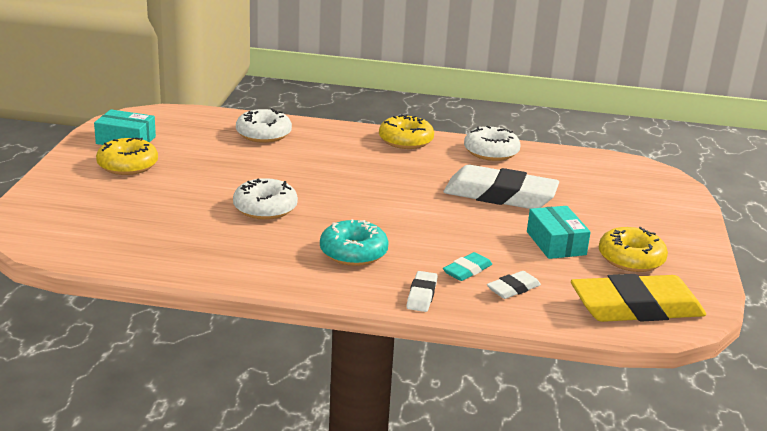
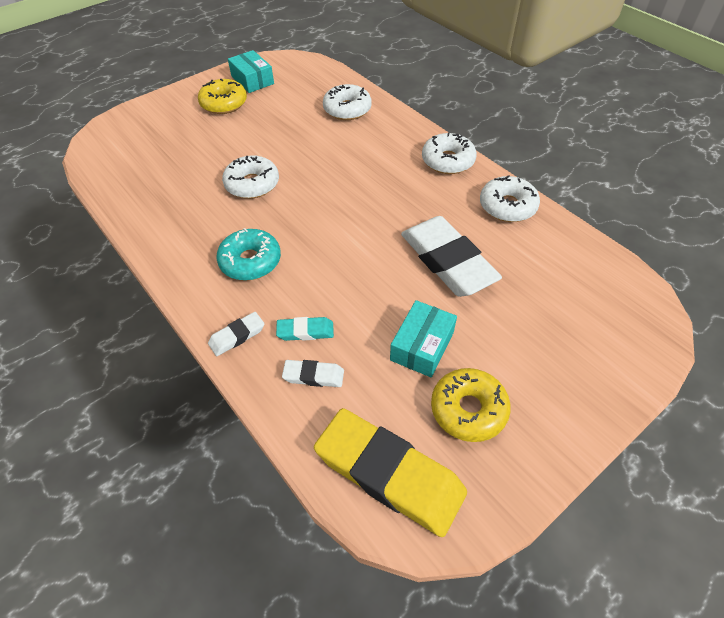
camera: 45 degrees right, 25 degrees up
(405, 140) = (448, 161): yellow donut -> white donut

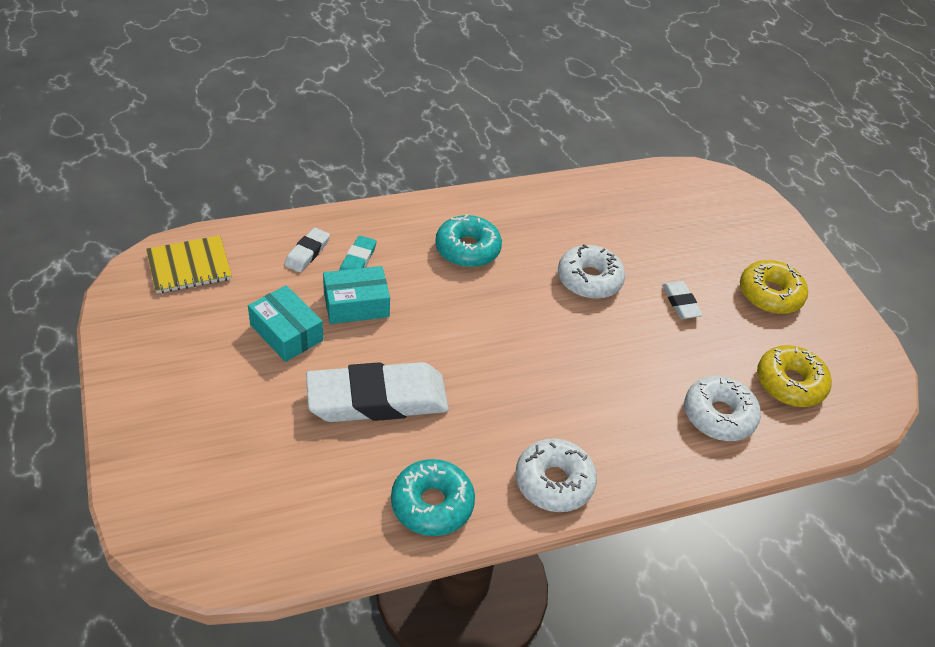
camera: 105 degrees right, 5 degrees down
(237, 336) = (381, 220): white eraser -> white eraser (680, 303)
(252, 80) = (826, 336): turquoise box -> turquoise box (356, 304)
(389, 474) = (189, 266): yellow eraser -> yellow notebook
(468, 409) = (201, 336): yellow donut -> yellow donut (790, 383)
(507, 206) = (432, 504): white donut -> turquoise donut

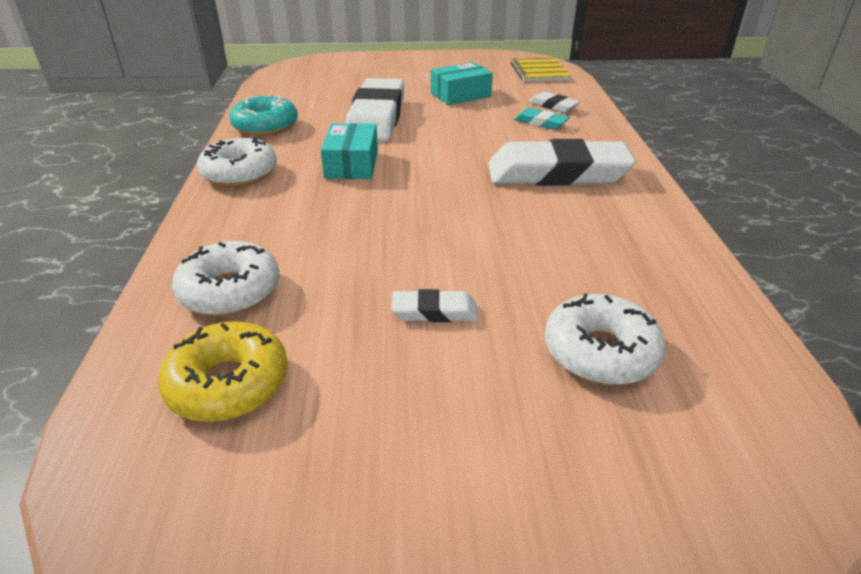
camera: 110 degrees right, 10 degrees down
(356, 304) = (485, 118): turquoise box -> turquoise box (352, 164)
(467, 249) = (557, 173): turquoise donut -> white eraser
(589, 280) = (497, 242): white donut -> white donut (600, 352)
(770, 294) = (424, 434): yellow donut -> none

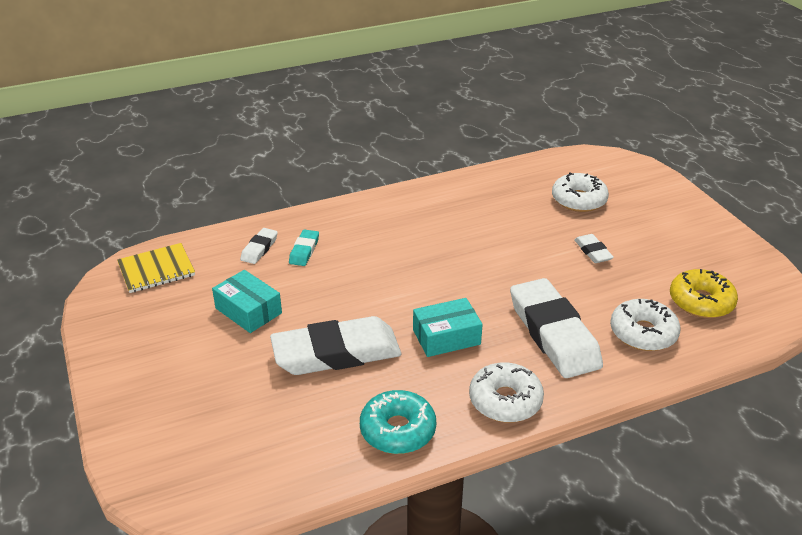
camera: 110 degrees left, 0 degrees up
(557, 173) = (399, 231): white eraser -> white eraser (553, 334)

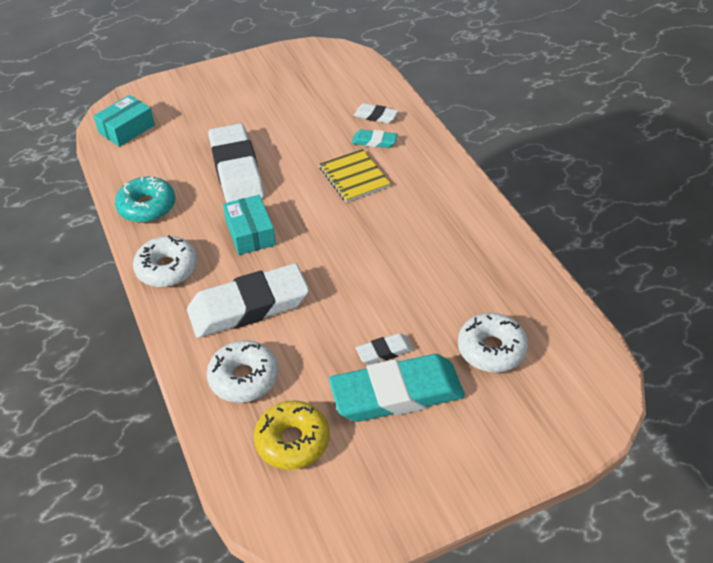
camera: 90 degrees right, 10 degrees up
(156, 270) = (344, 68): yellow notebook -> yellow notebook (354, 177)
(248, 311) = (291, 120): turquoise box -> turquoise box (127, 129)
(635, 246) = (397, 394): none -> turquoise eraser

